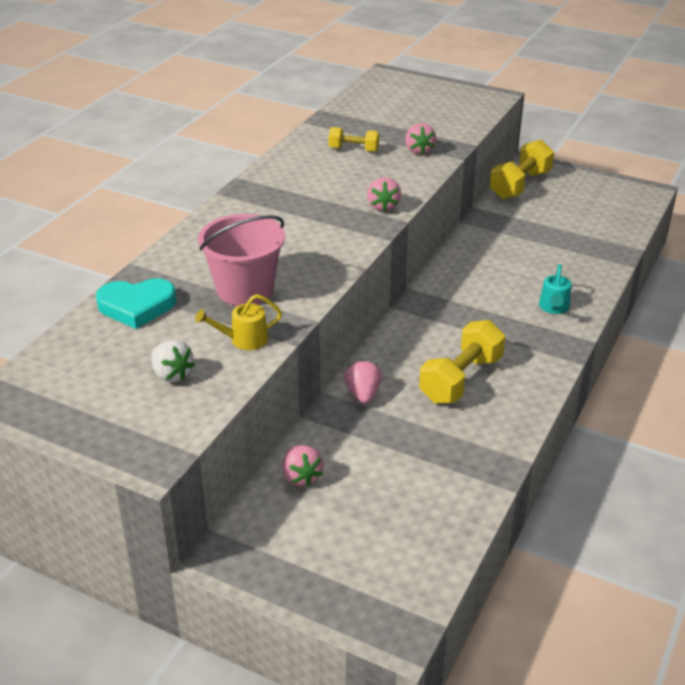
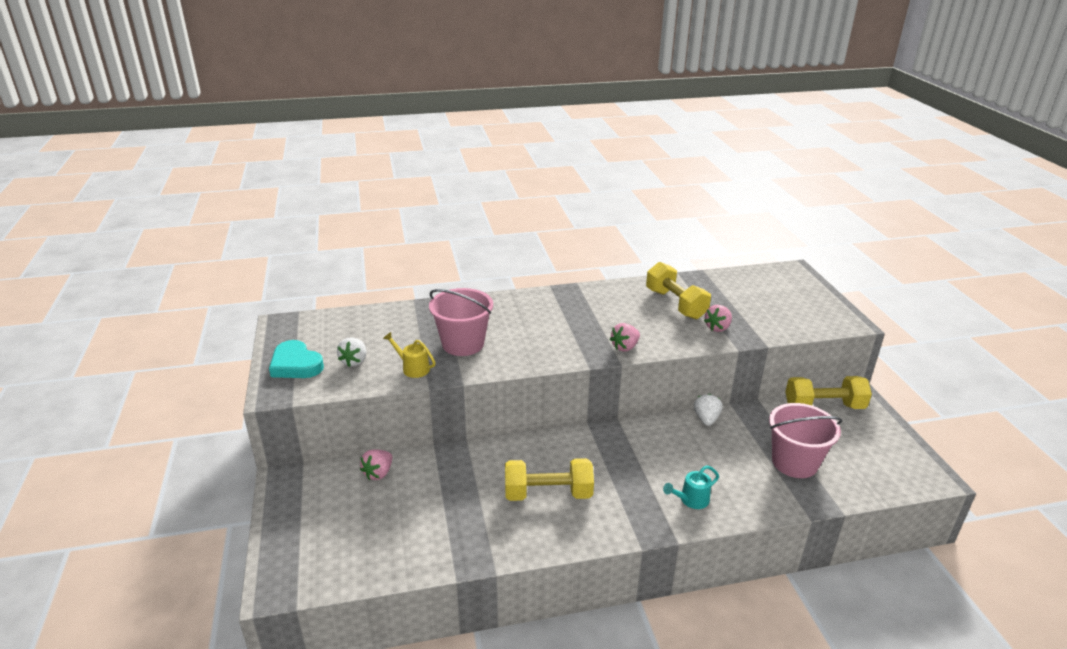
camera: 50 degrees right, 5 degrees down
(137, 306) = (404, 319): turquoise heart -> turquoise heart (296, 364)
(353, 149) = (675, 304): yellow dumbbell -> yellow dumbbell, size x1.74
(363, 394) = (482, 457): pink strawberry -> none
(466, 244) = (706, 419): none -> white strawberry
(566, 236) = (794, 462): none -> pink bucket

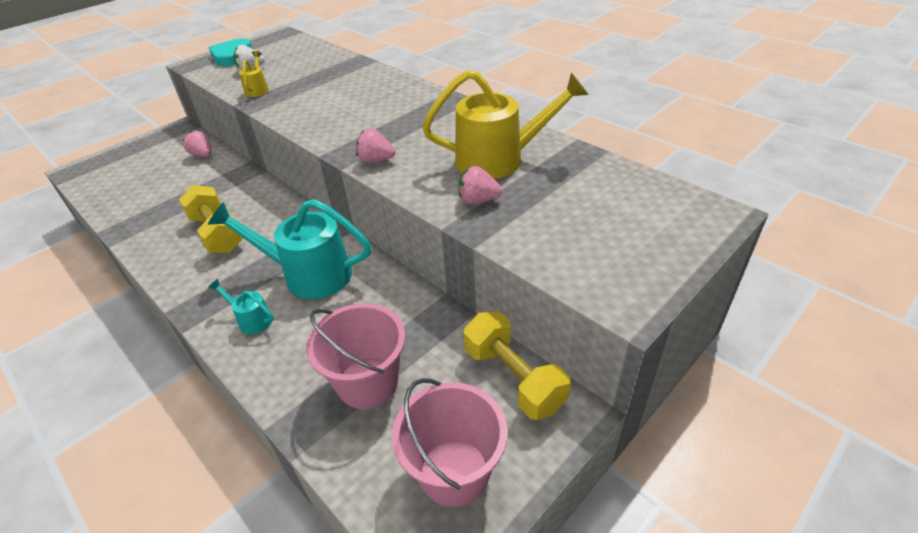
camera: 60 degrees right, 10 degrees up
(378, 473) = (203, 155): pink strawberry -> pink strawberry turned 45 degrees clockwise
(463, 344) = (310, 93): pink bucket -> pink bucket (454, 472)
(656, 457) = (307, 274): none -> turquoise watering can
(675, 304) = (500, 159): yellow dumbbell -> yellow watering can
(706, 419) = (398, 286): white strawberry -> none

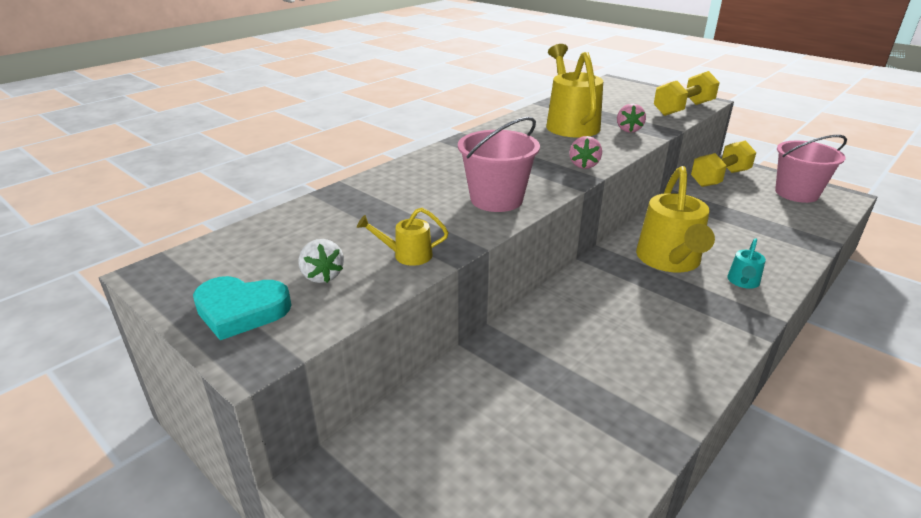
camera: 95 degrees left, 10 degrees down
(203, 155) = (437, 406): pink strawberry -> none
(217, 233) = (633, 335): yellow dumbbell -> yellow dumbbell (683, 109)
(307, 274) = (670, 261): turquoise watering can -> yellow watering can
(368, 382) = (761, 222): pink bucket -> pink bucket (496, 199)

